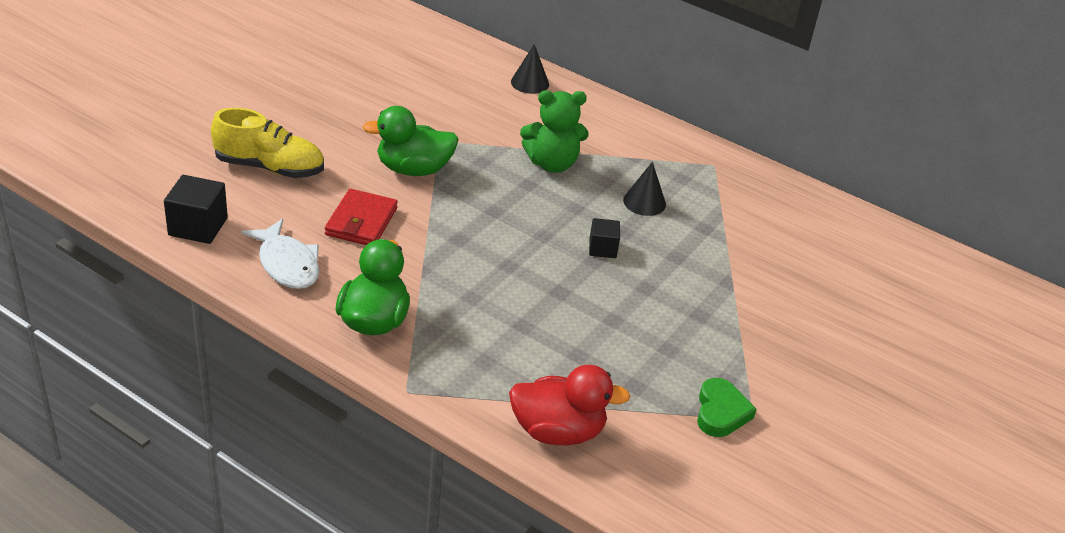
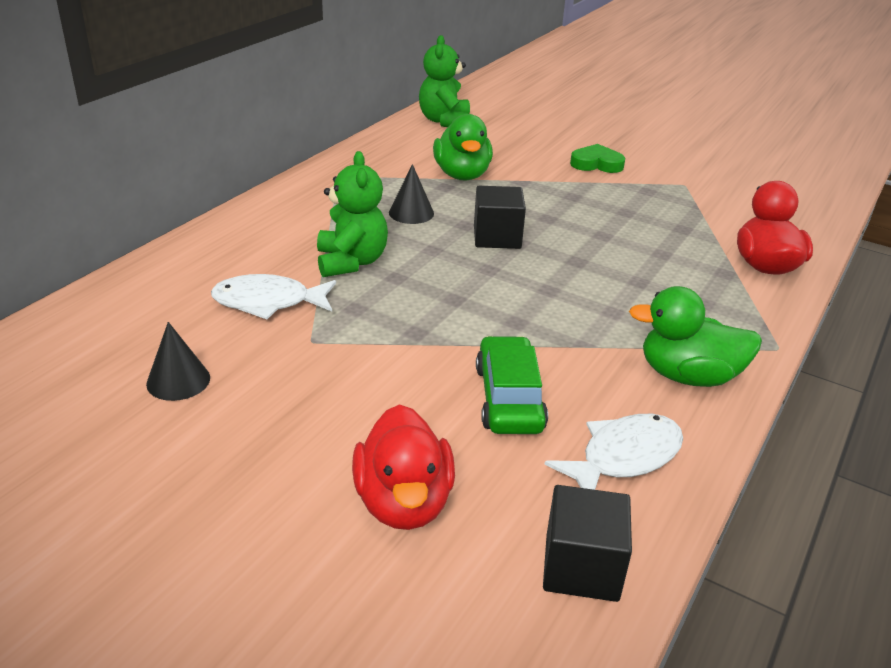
camera: 90 degrees left, 5 degrees down
(270, 167) = (403, 502): yellow shoe -> red duck
(361, 221) = (509, 398): red wallet -> green car
(413, 169) = (382, 360): green duck -> green duck (462, 175)
(492, 124) = (268, 302): none -> white fish
(530, 83) = (167, 275): black cone -> black cone (178, 380)
(602, 248) = (497, 237): black cube -> black cube, size x1.61
(721, 412) = (686, 196): green heart -> green heart (596, 164)
(879, 246) = (444, 121): none -> green teddy bear

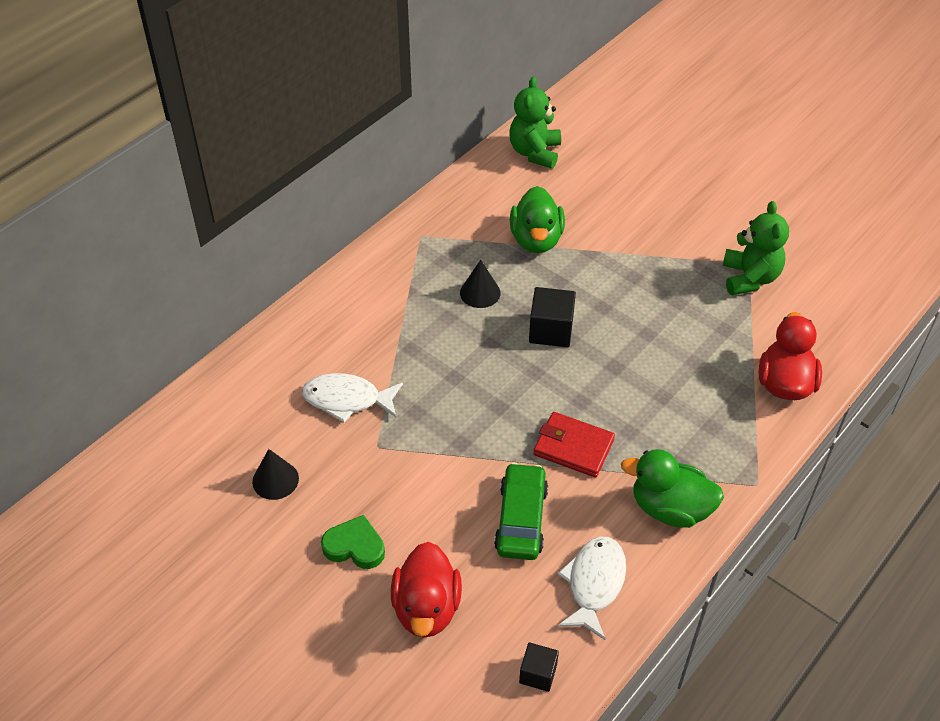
camera: 10 degrees right, 15 degrees up
(351, 262) = (419, 355): green teddy bear -> green teddy bear (749, 278)
(553, 328) = (573, 447): none -> red wallet
(581, 567) = (538, 674): black cube -> black cube, size x0.62
(596, 164) = (670, 228): green heart -> green heart (355, 546)
(624, 457) = (594, 584): white fish -> white fish turned 45 degrees counterclockwise

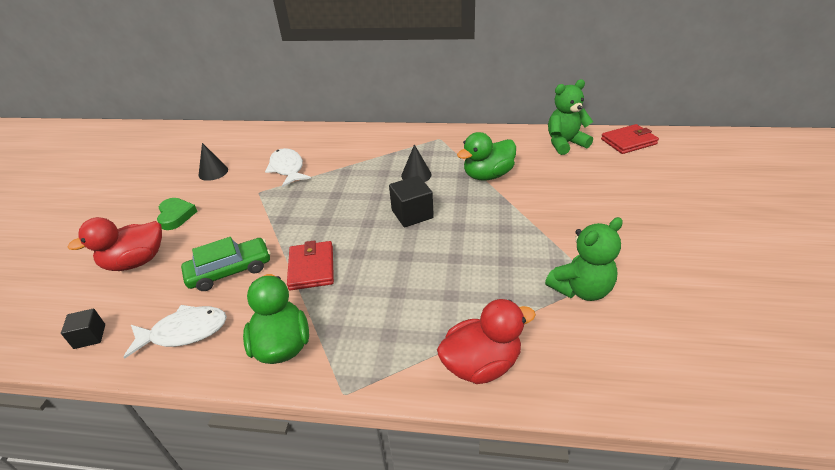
camera: 60 degrees right, 10 degrees down
(576, 111) = (628, 141): none -> red wallet

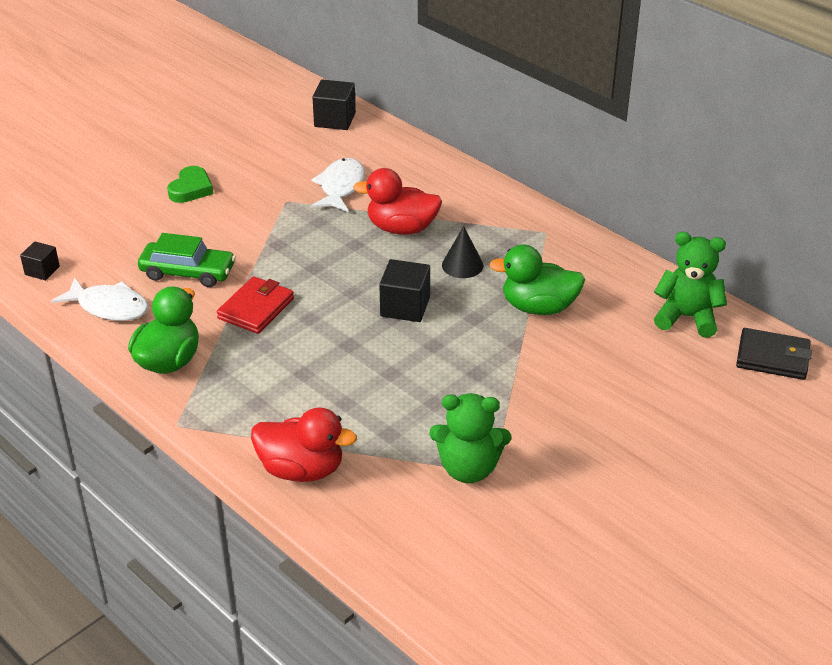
camera: 35 degrees right, 0 degrees up
(136, 262) = (122, 220): red duck -> red duck (401, 228)
(213, 172) = (266, 153): black cone -> none
(242, 136) = (335, 120): none -> black cube
(628, 141) = (772, 357): red wallet -> black wallet

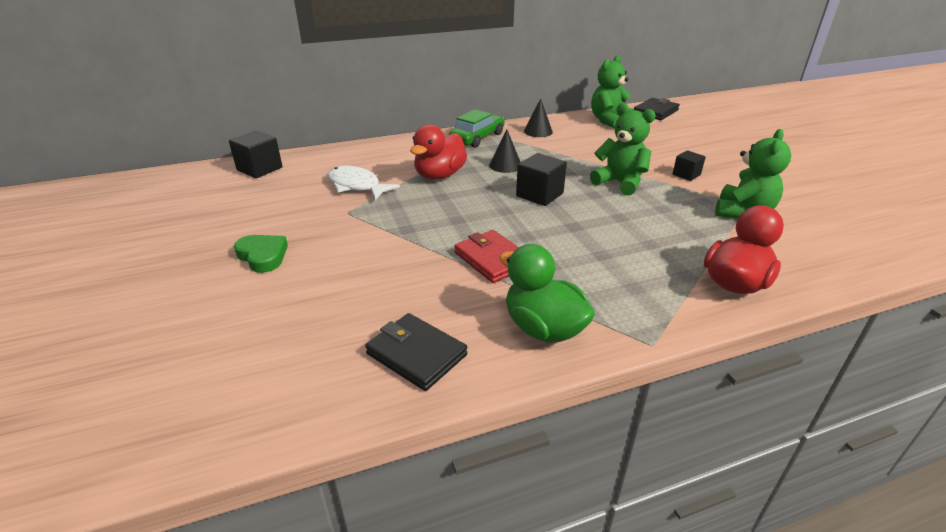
camera: 65 degrees left, 5 degrees down
(42, 270) = (290, 400): black cube -> black cube (686, 175)
(109, 307) = (416, 354): white fish -> black wallet
(188, 272) = (402, 286): green car -> green car (477, 138)
(480, 360) = (620, 183): none -> green teddy bear
(538, 307) = (572, 153): green duck -> none
(588, 265) = (538, 131): none -> black cone

